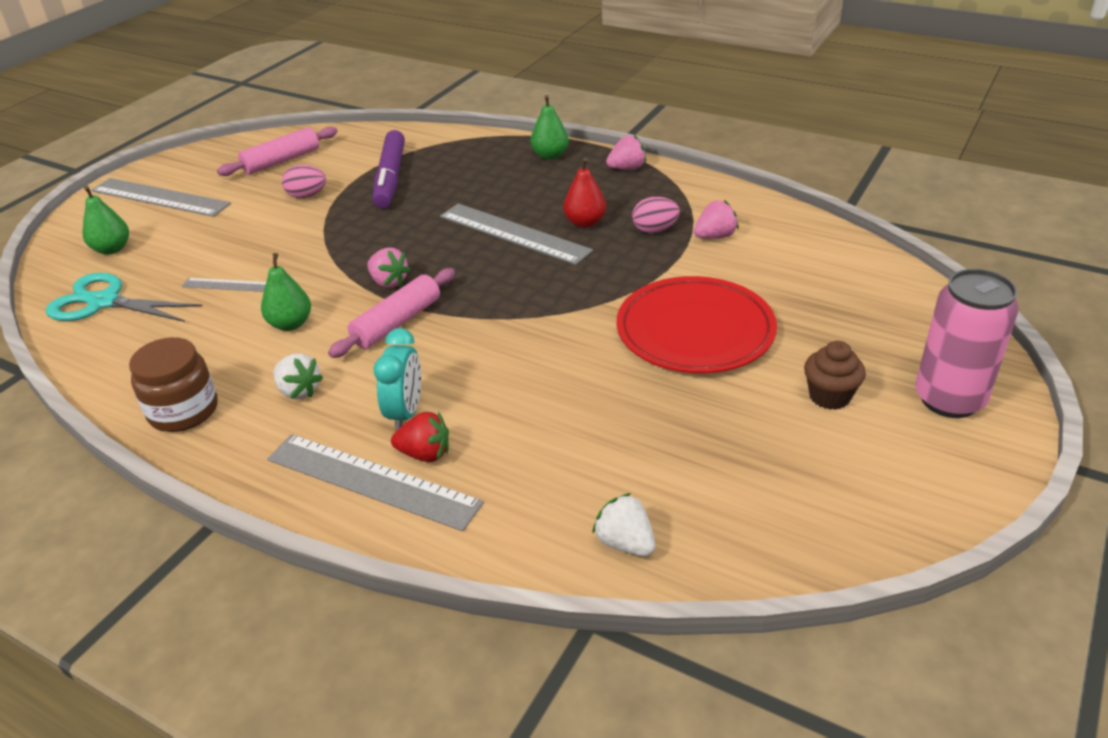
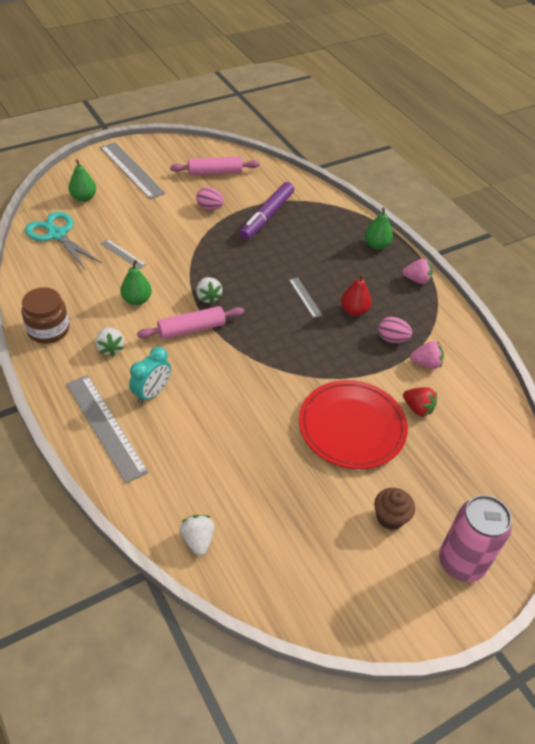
camera: 25 degrees right, 10 degrees up
(389, 282) = (208, 297): pink strawberry -> white strawberry
(425, 454) = (142, 425): red strawberry -> red strawberry (418, 408)
(514, 233) = (305, 297): grey ruler -> grey ruler, size x0.49

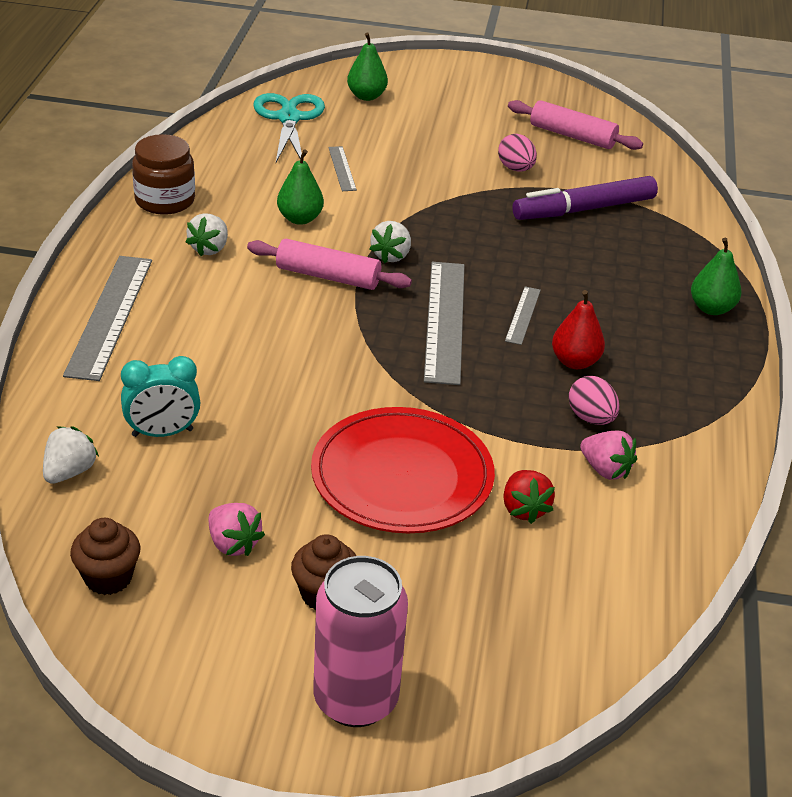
camera: 40 degrees right, 10 degrees down
(132, 170) = (462, 92): grey ruler -> grey ruler (445, 321)
(152, 393) = (200, 312): turquoise clock -> turquoise clock (162, 433)
(288, 587) = (108, 578): none -> brown cupcake
(416, 280) = (723, 374): pink strawberry -> pink strawberry (233, 544)

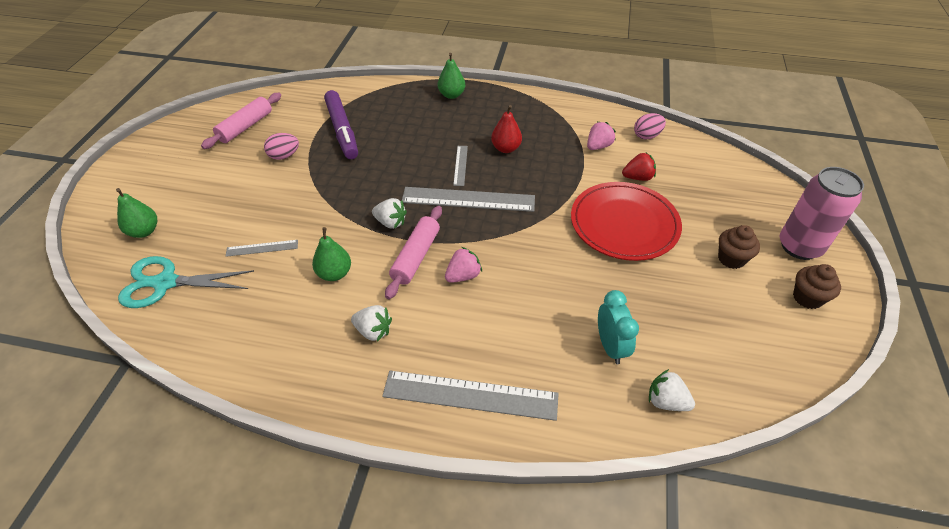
camera: 85 degrees left, 10 degrees up
(108, 578) = (759, 365): brown cupcake -> brown cupcake (807, 298)
(165, 200) = (291, 369): brown jar -> none
(233, 544) = (706, 301): pink strawberry -> pink strawberry (463, 276)
(523, 315) = (460, 165): grey ruler -> grey ruler turned 75 degrees clockwise
(591, 418) = (556, 147): pink egg -> pink egg (647, 136)

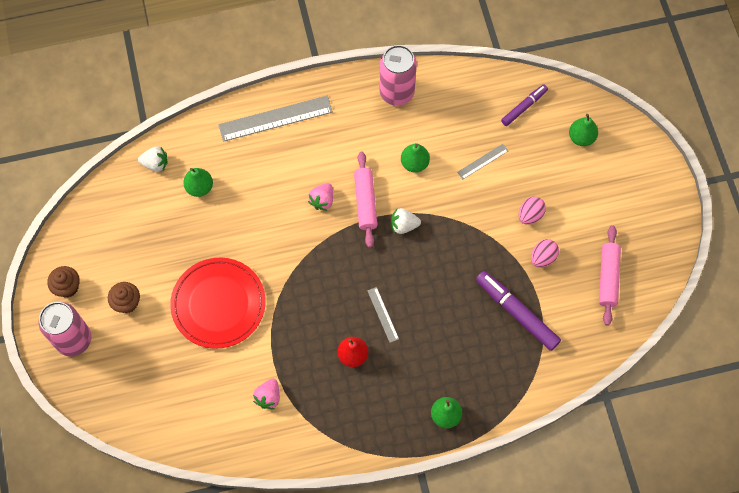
camera: 155 degrees right, 20 degrees up
(166, 283) = (524, 107): turquoise scissors -> purple marker
(291, 362) = (397, 92): none -> pink can
(373, 331) = (359, 133): white strawberry -> none
(468, 199) = (356, 277): grey ruler -> none
(610, 346) = (199, 187): turquoise clock -> green pear
(638, 177) = (220, 367): red strawberry -> none
(647, 136) = (226, 434): pink egg -> pink egg (530, 215)

